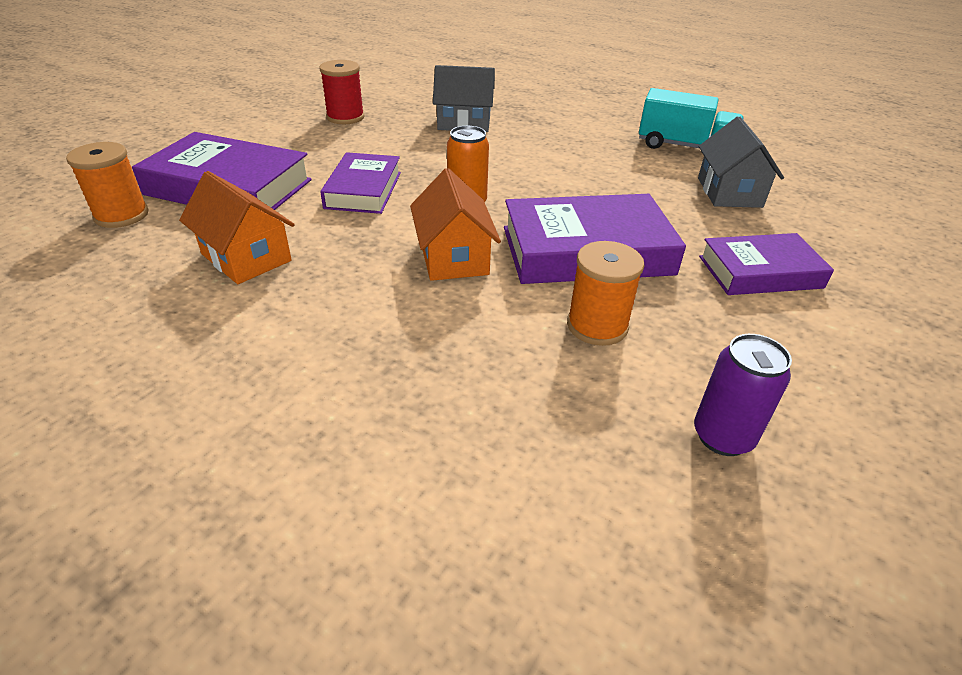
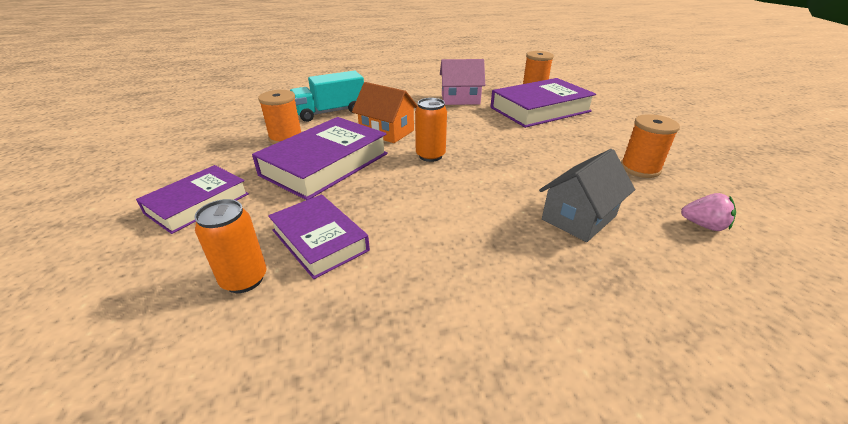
camera: 135 degrees right, 5 degrees down
(246, 257) = (460, 99): orange house -> pink house
(345, 117) = (640, 168): red spool -> orange spool
(363, 190) = (492, 135): purple book -> purple book (320, 240)
(410, 93) = (703, 225): none -> pink strawberry
(684, 147) = (341, 344): turquoise truck -> turquoise truck (330, 112)
(722, 436) = (208, 130): purple can -> none
(729, 192) = (244, 279): grey house -> orange can

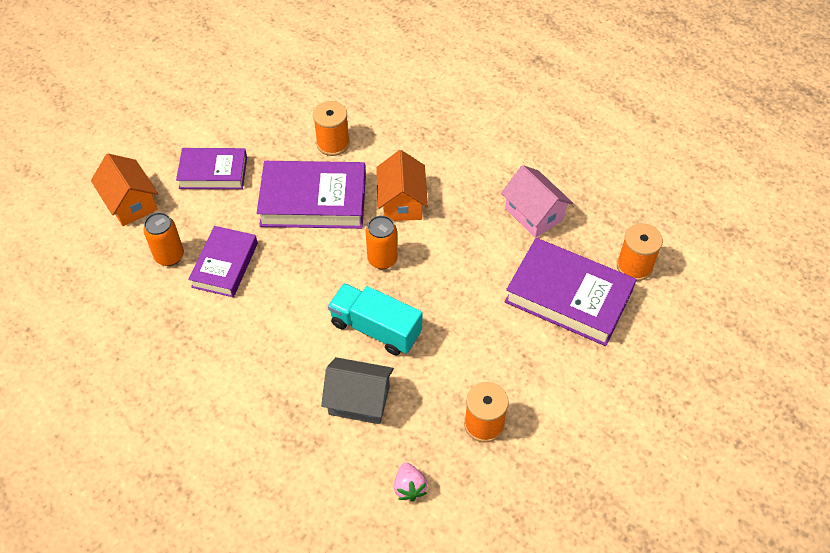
camera: 55 degrees right, 20 degrees up
(114, 282) = (130, 203): none -> orange house
(330, 112) = (406, 135): turquoise truck -> turquoise truck (375, 328)

